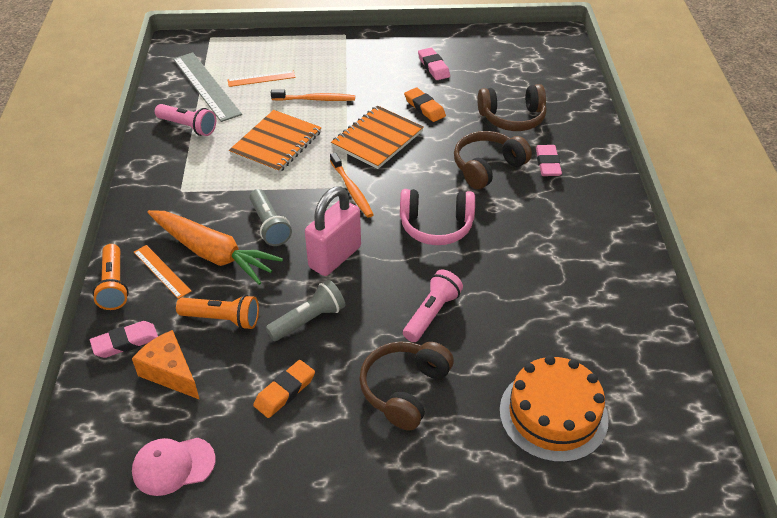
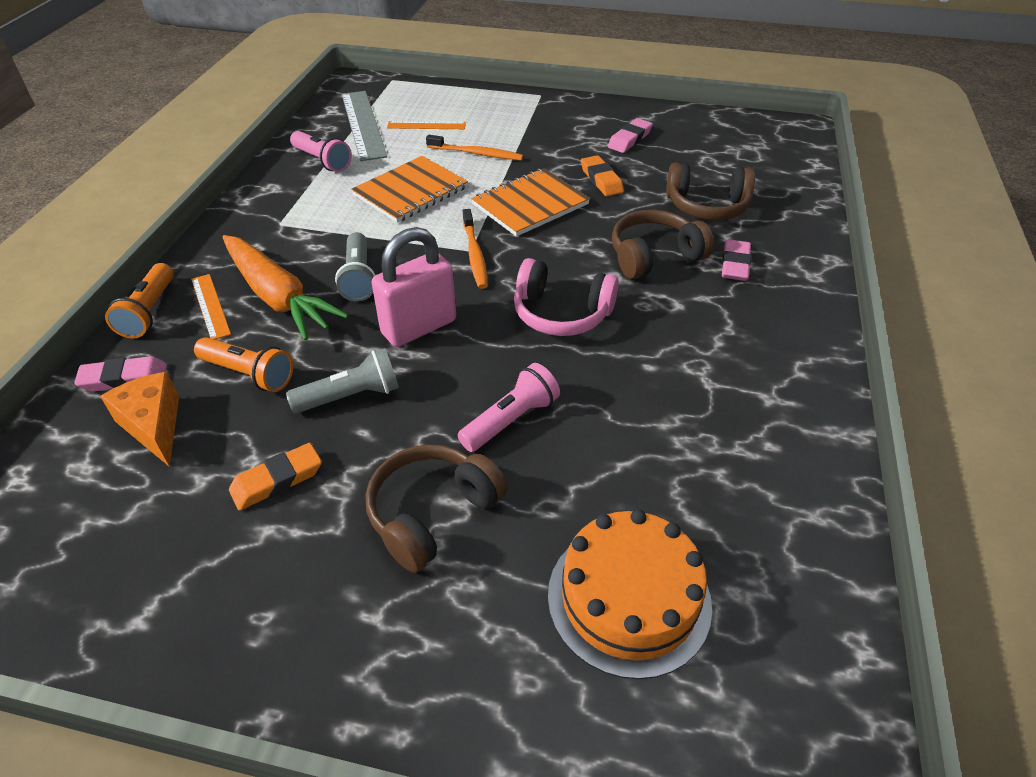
camera: 15 degrees right, 0 degrees up
(173, 466) = (90, 546): pink cap -> none
(433, 67) = (629, 139): pink eraser -> pink eraser turned 45 degrees clockwise

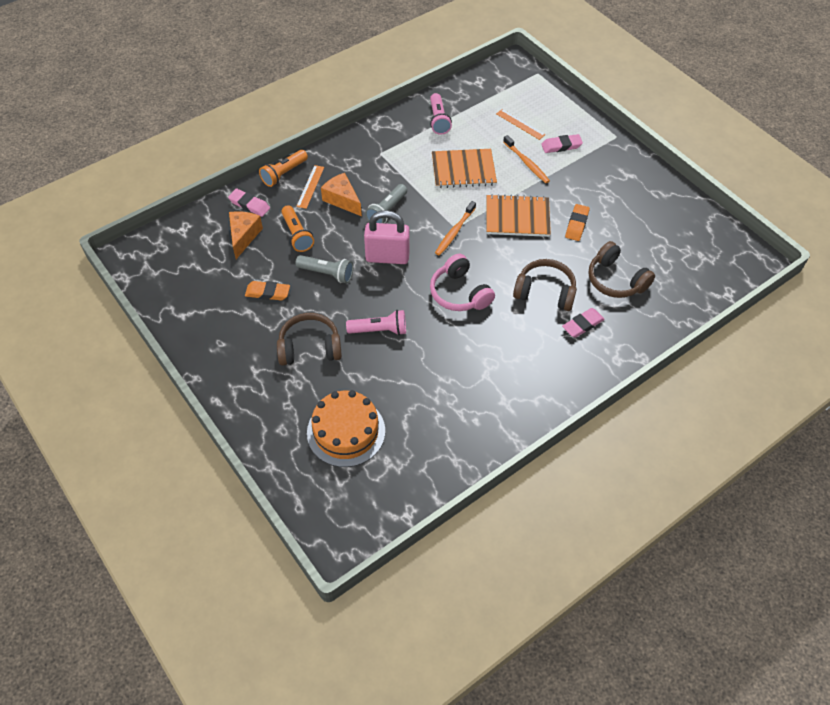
camera: 40 degrees right, 10 degrees up
(278, 297) = (342, 200): orange carrot -> orange cheese
(363, 124) = (485, 103): grey ruler -> none
(629, 139) = (630, 205): pink eraser -> pink eraser (561, 146)

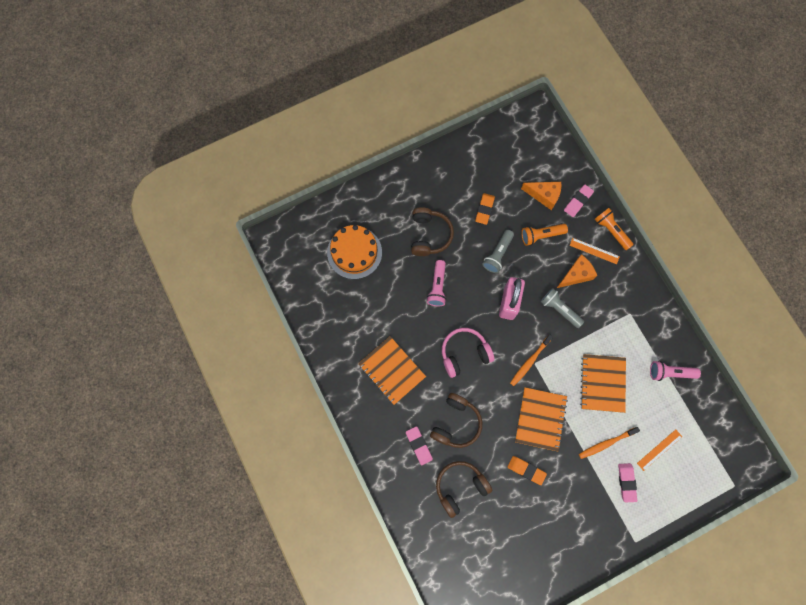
camera: 100 degrees right, 20 degrees up
(454, 232) = (529, 362): orange toothbrush -> orange toothbrush turned 90 degrees counterclockwise
(499, 364) = (392, 370): none -> orange notebook

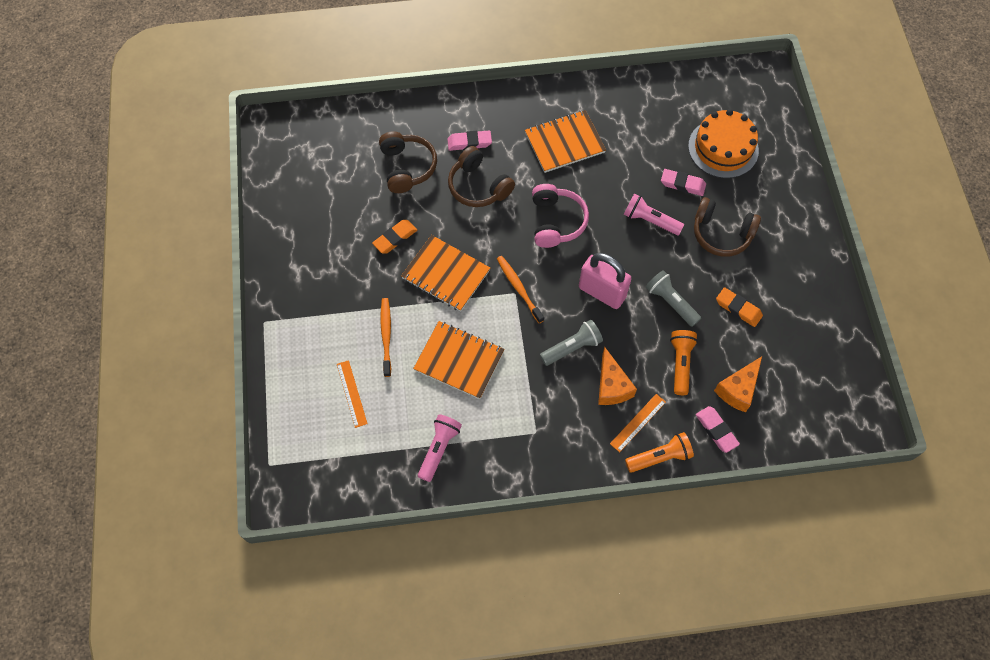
camera: 110 degrees right, 10 degrees down
(626, 482) = (332, 339): pink eraser -> pink eraser (682, 184)

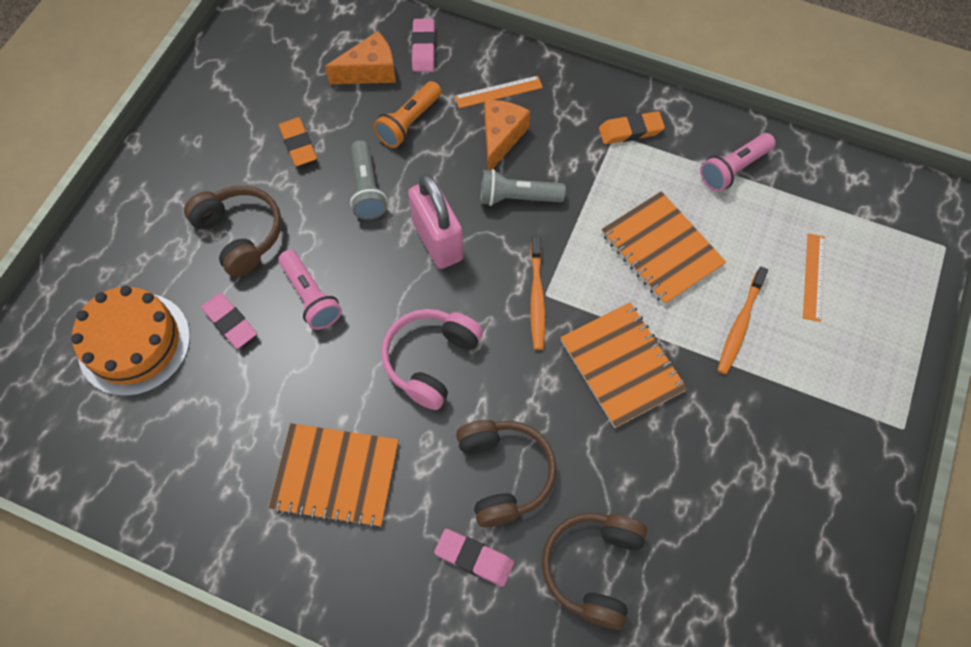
camera: 150 degrees left, 0 degrees up
(395, 238) = (667, 456): orange eraser -> orange eraser (630, 131)
(660, 457) = (499, 53): orange flashlight -> none

